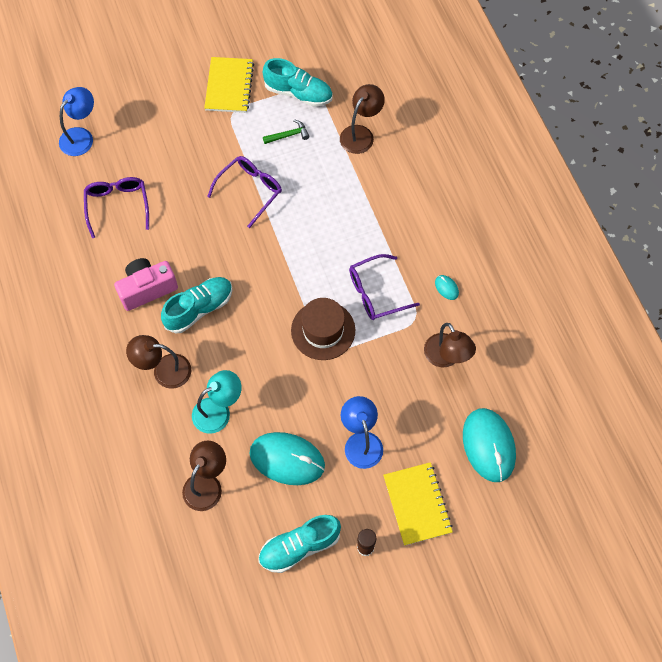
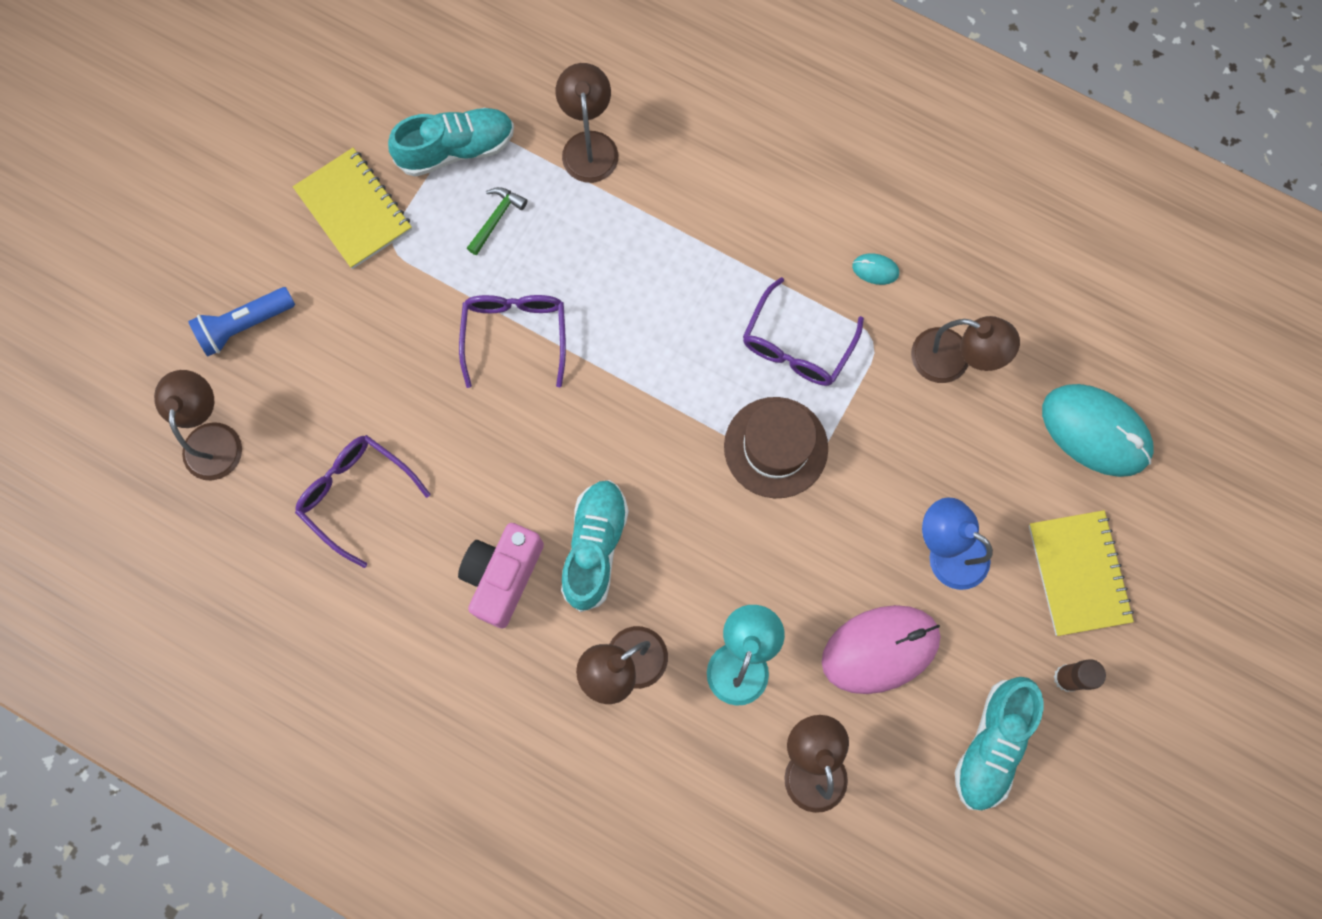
camera: 40 degrees left, 10 degrees up
(81, 136) = (213, 438): blue lamp -> brown lamp
(138, 100) = (244, 325): none -> blue flashlight
(287, 459) = (880, 649): turquoise mouse -> pink mouse
(417, 504) = (1078, 573): yellow notebook -> yellow notebook turned 45 degrees clockwise

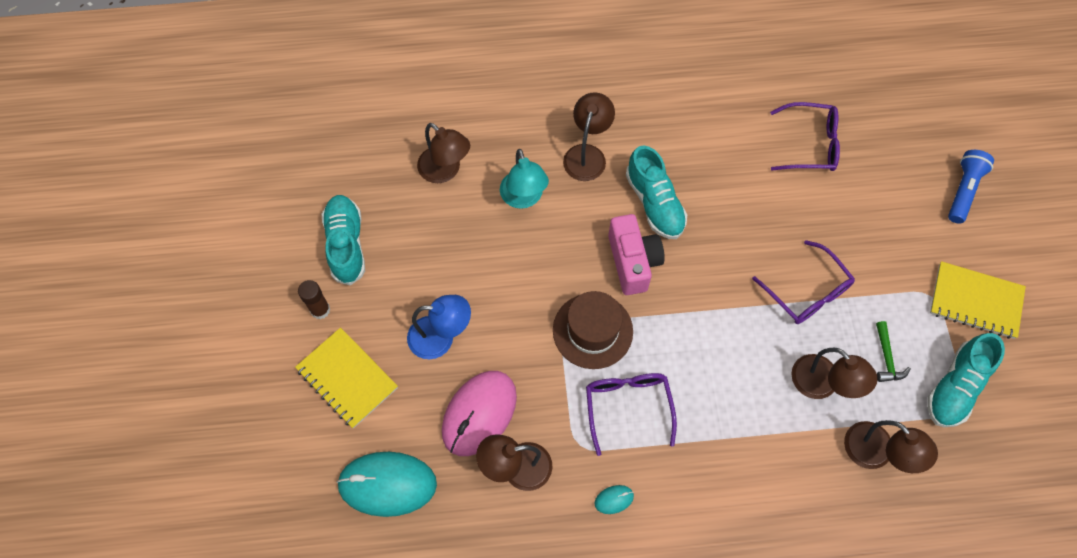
camera: 145 degrees right, 10 degrees down
(213, 438) = (915, 122): brown lamp -> brown lamp (822, 385)
(503, 576) = (692, 156): pink camera -> pink camera (633, 262)
(880, 649) = (446, 254): pink mouse -> pink mouse (479, 413)

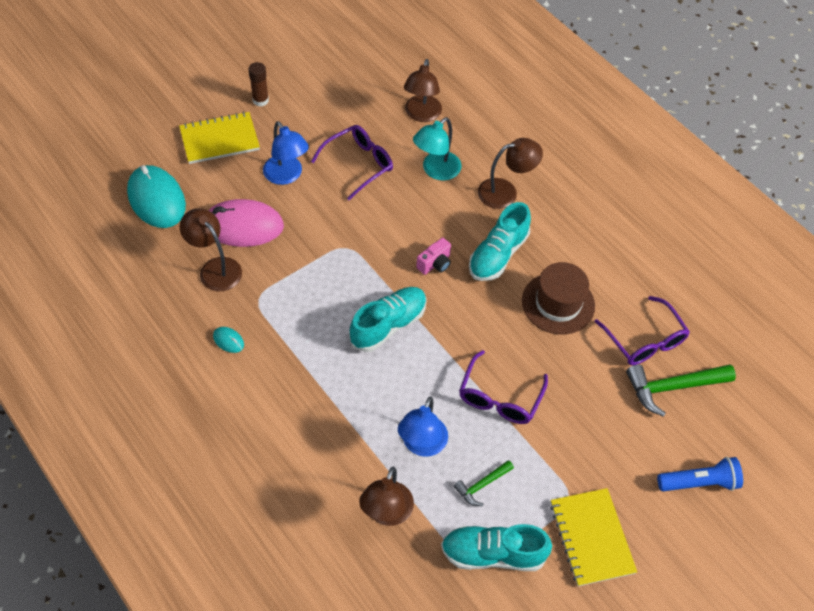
camera: 55 degrees right, 10 degrees down
(346, 244) = (320, 89): turquoise shoe -> turquoise shoe (388, 325)
(347, 378) = (219, 139): yellow notebook -> yellow notebook turned 60 degrees clockwise
(592, 331) = (357, 264): brown hat -> brown hat (558, 303)
(628, 406) = (310, 315): purple glasses -> purple glasses (359, 164)
(633, 262) = (435, 264): pink camera -> pink camera, size x0.56
(822, 385) = (421, 445): brown lamp -> blue lamp
(867, 153) = (673, 387): none -> green hammer

